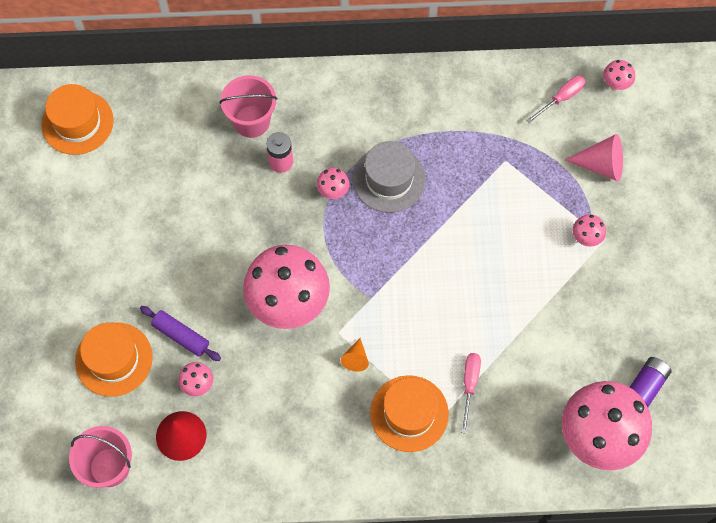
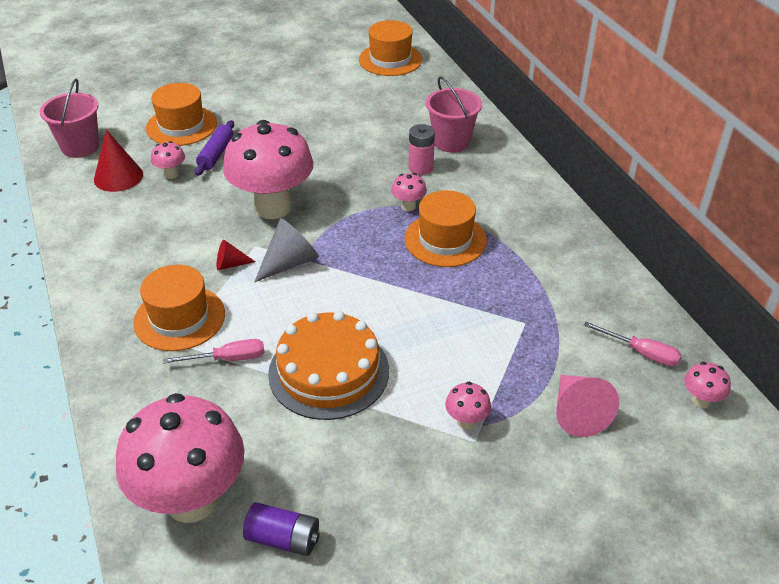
camera: 70 degrees right, 25 degrees down
(356, 358) = (230, 264): orange cone -> red cone
(372, 310) = (289, 263): none -> grey cone
(389, 179) = (445, 239): grey hat -> orange hat
(508, 315) = (329, 372): none -> orange cake

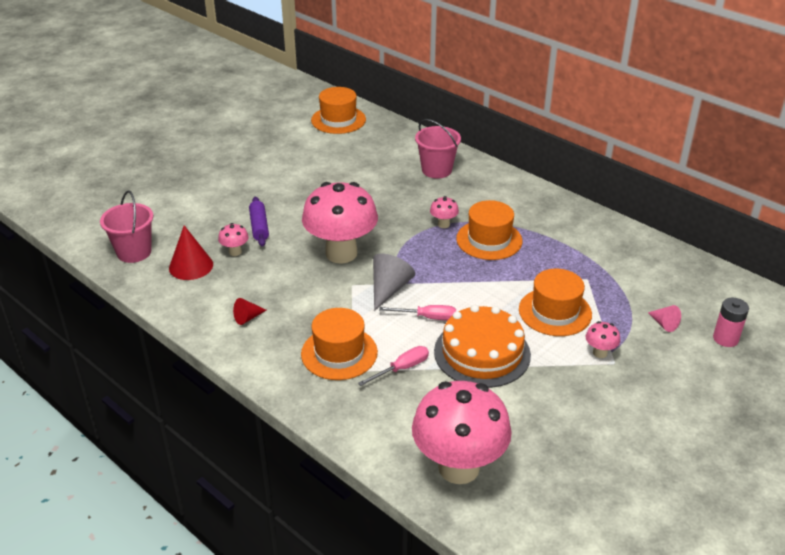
camera: 25 degrees left, 5 degrees down
(181, 126) = (209, 212): orange hat -> orange hat (555, 312)
(230, 264) = (344, 303): red cone -> red cone (247, 318)
(283, 538) = (542, 467): purple battery -> none
(420, 168) = (429, 194): pink battery -> pink battery (725, 338)
(577, 413) = (664, 324): pink cone -> pink cone, size x0.57
(641, 353) = (674, 274): pink screwdriver -> pink screwdriver (427, 317)
(700, 401) = (730, 292): pink mushroom -> none

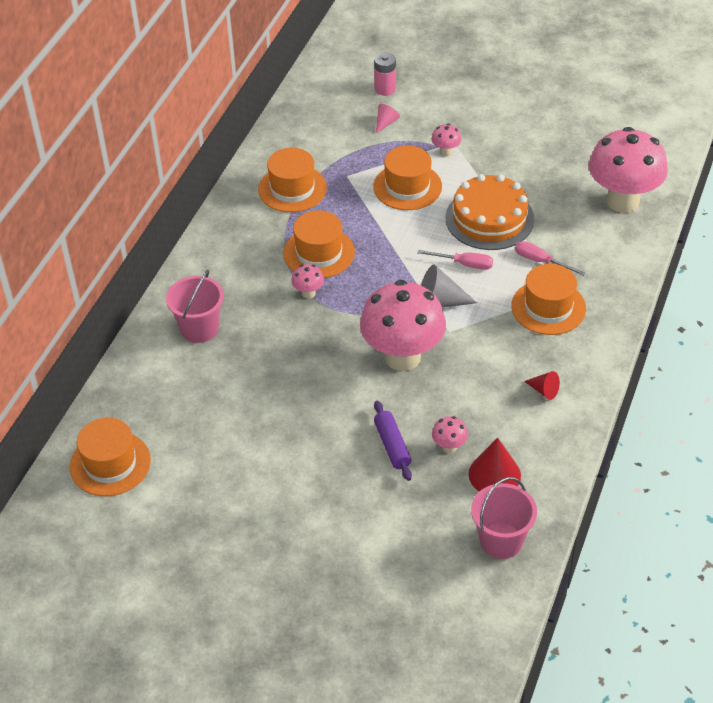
camera: 110 degrees left, 10 degrees up
(259, 227) = (392, 445): purple rolling pin -> purple rolling pin turned 75 degrees counterclockwise
(427, 317) = (464, 264): pink screwdriver -> pink screwdriver turned 120 degrees clockwise
(581, 244) = (292, 189): none -> orange hat

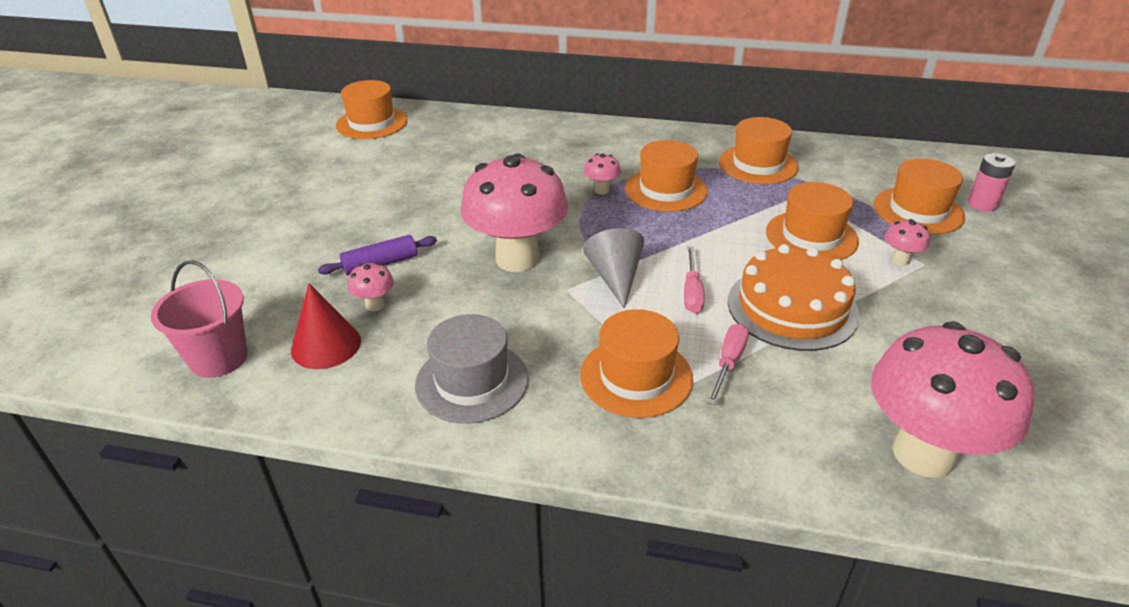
camera: 80 degrees right, 10 degrees down
(199, 328) = (536, 141): pink bucket -> none
(386, 123) = (918, 210): pink cone -> orange hat
(544, 390) = (472, 381): red cone -> grey hat

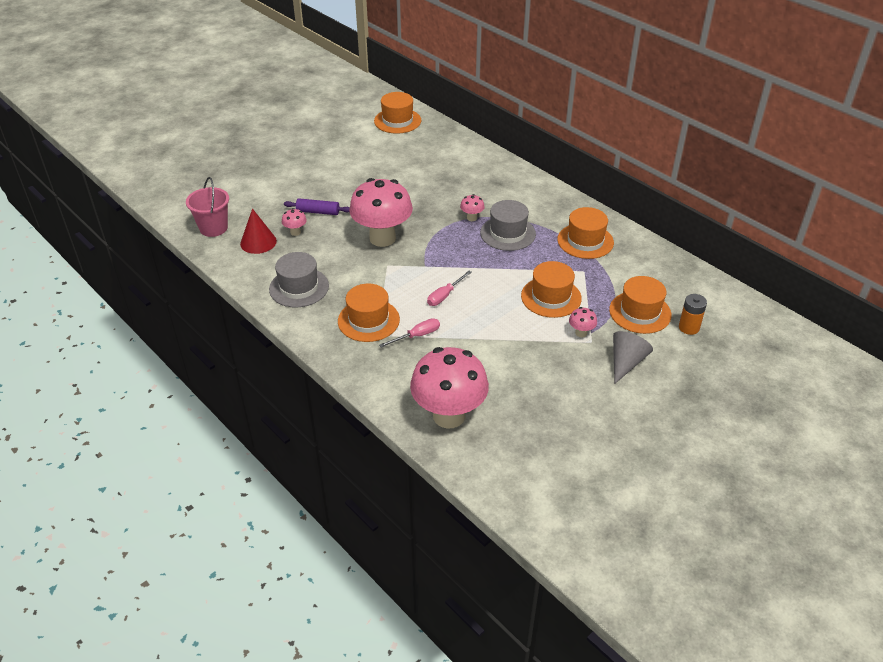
camera: 35 degrees right, 5 degrees up
(615, 277) = (417, 270): grey cone -> grey cone (626, 362)
(666, 190) = (508, 233): orange hat -> grey hat
(792, 307) = (484, 327): orange cake -> none
(982, 204) = (689, 327): pink battery -> orange battery

